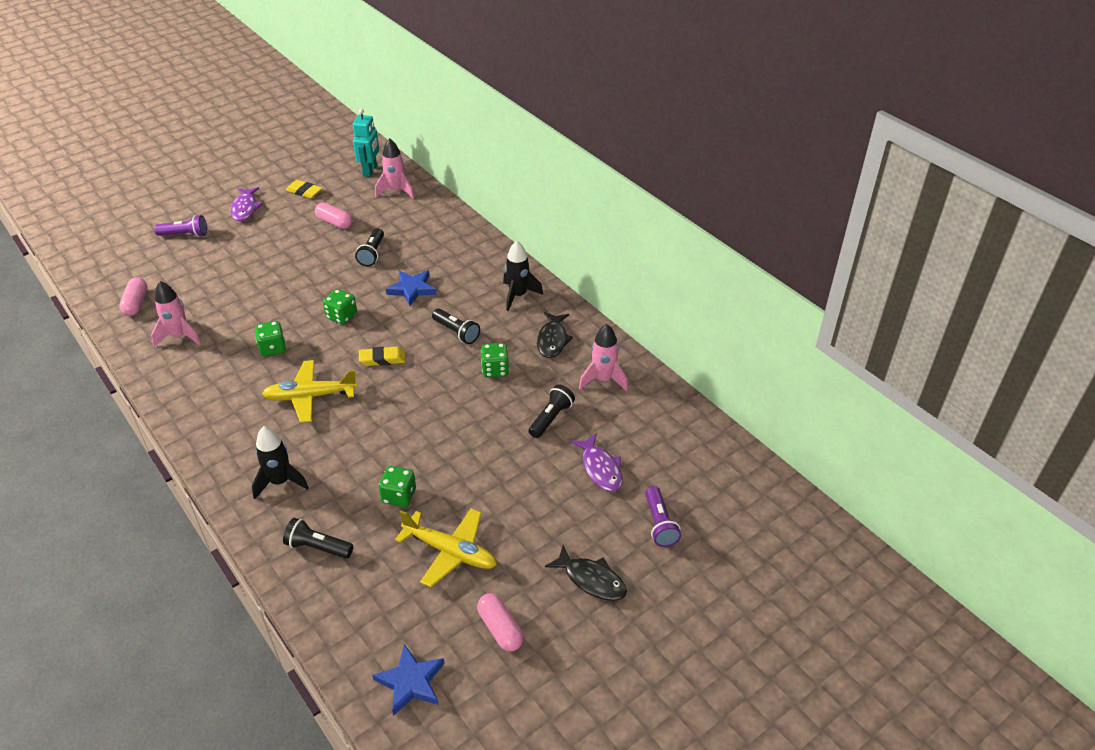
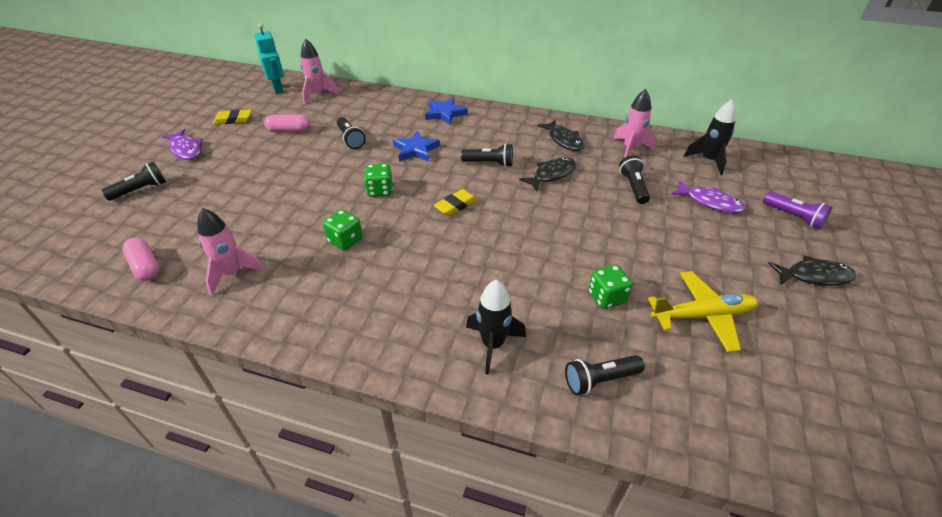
camera: 35 degrees left, 0 degrees up
(185, 235) = (141, 190): purple flashlight -> black flashlight
(310, 396) = (429, 261): yellow plane -> none
(411, 682) = (829, 443): blue star -> blue star (445, 113)
(495, 370) = (551, 174): green dice -> black fish
(500, 629) = (818, 350): pink capsule -> none
(518, 295) = (502, 124): black rocket -> black rocket (708, 160)

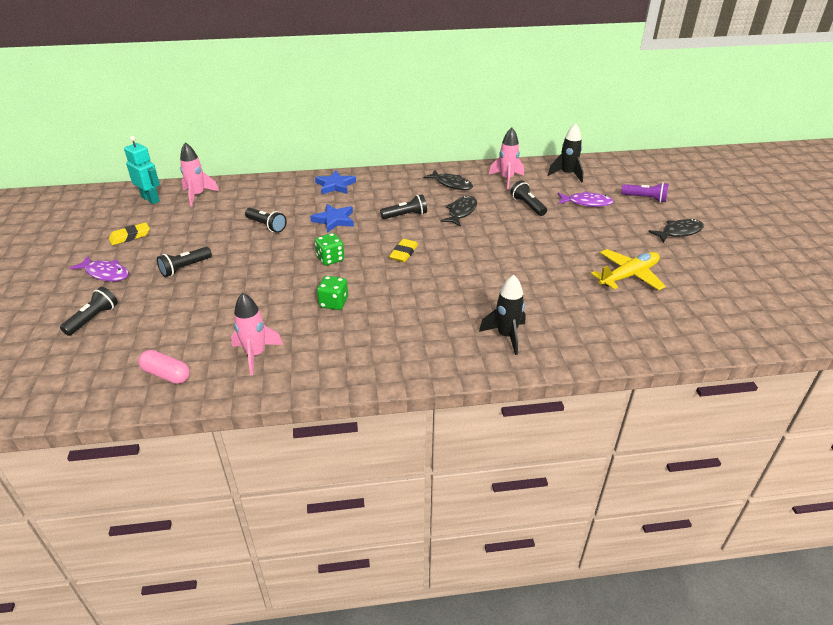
camera: 25 degrees left, 5 degrees down
(289, 130) = (198, 232): pink capsule -> none
(600, 380) = (591, 333): black flashlight -> black flashlight (185, 268)
(606, 297) = (561, 283): green dice -> none

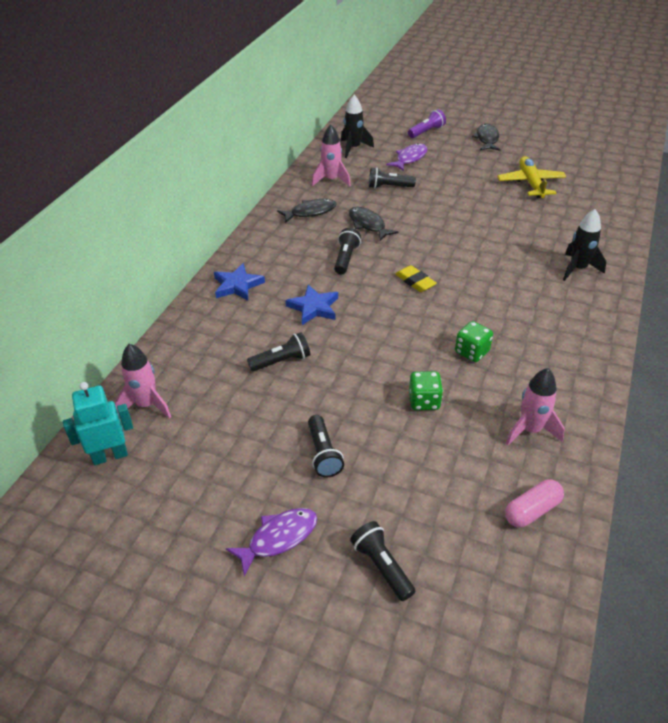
camera: 60 degrees left, 5 degrees up
(130, 236) = (199, 496): yellow eraser -> none
(330, 259) = (390, 332): green dice -> green dice (424, 401)

